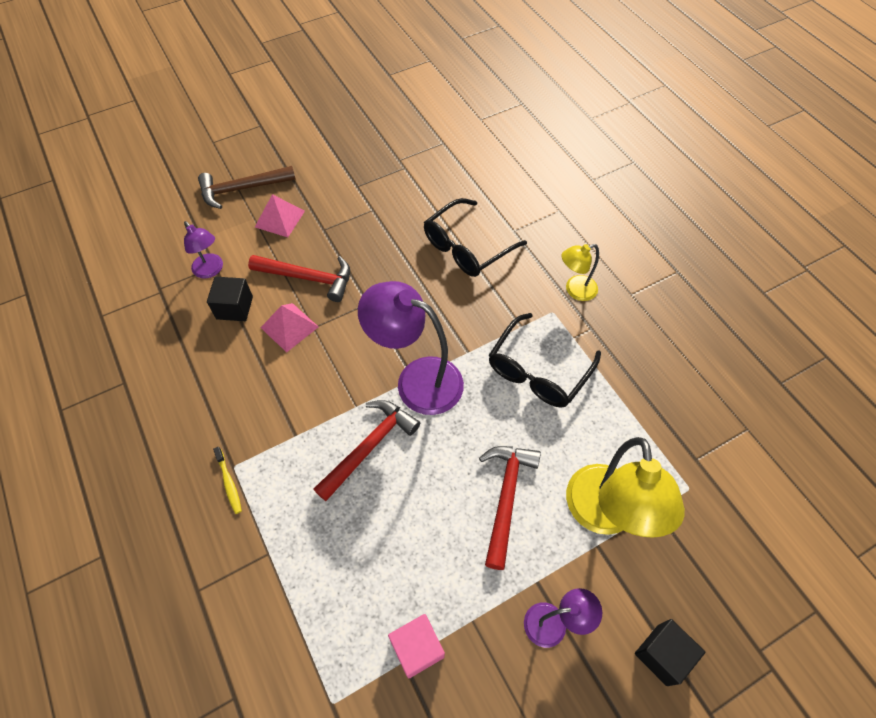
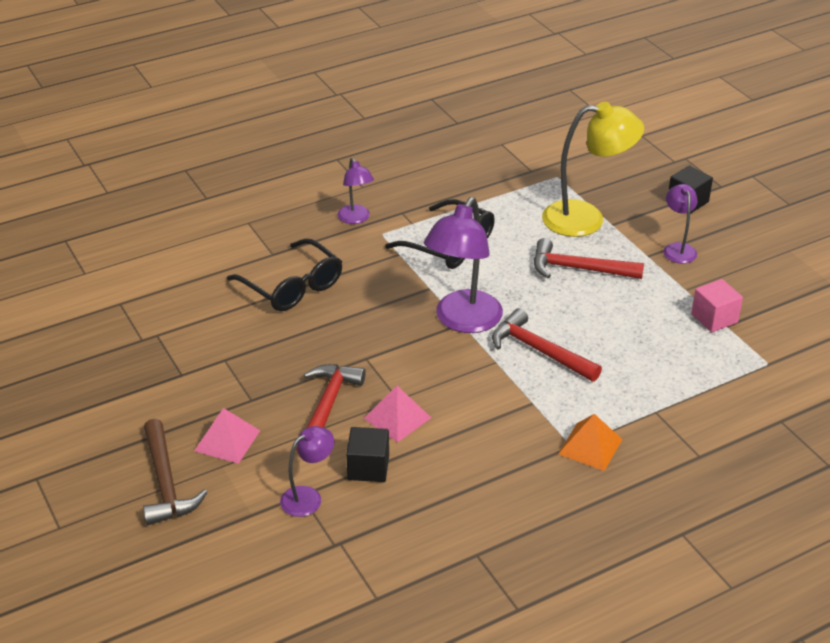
camera: 90 degrees left, 20 degrees down
(229, 483) = (590, 446): yellow toothbrush -> orange pyramid
(575, 290) = (356, 219): yellow lamp -> purple lamp

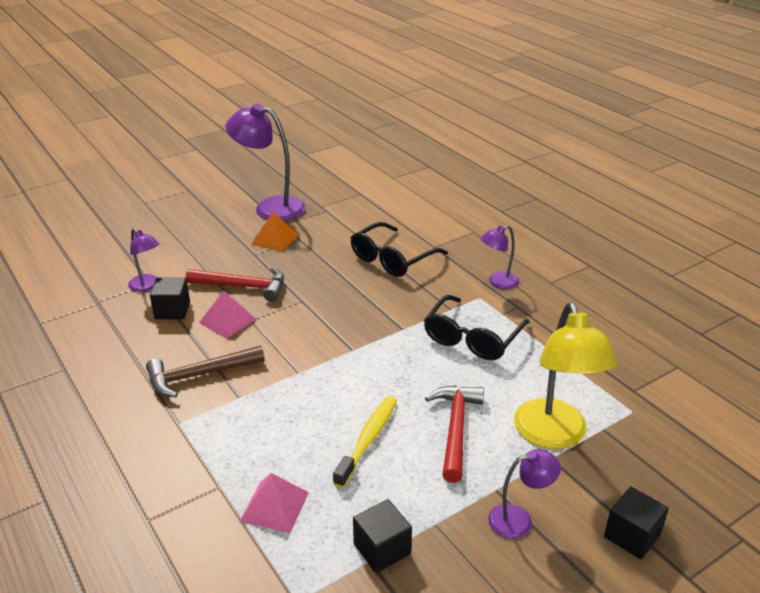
camera: 85 degrees right, 5 degrees down
(166, 483) = (174, 231): brown hammer -> brown hammer (199, 375)
(227, 440) = (212, 249): pink pyramid -> pink pyramid (274, 506)
(463, 321) = (356, 350): purple lamp -> purple lamp (270, 207)
(539, 351) = (315, 400): red hammer -> none
(590, 446) = (175, 436): orange pyramid -> orange pyramid (275, 239)
(593, 319) = (368, 439): none -> yellow toothbrush
(714, 318) = (382, 549): pink cube -> black cube

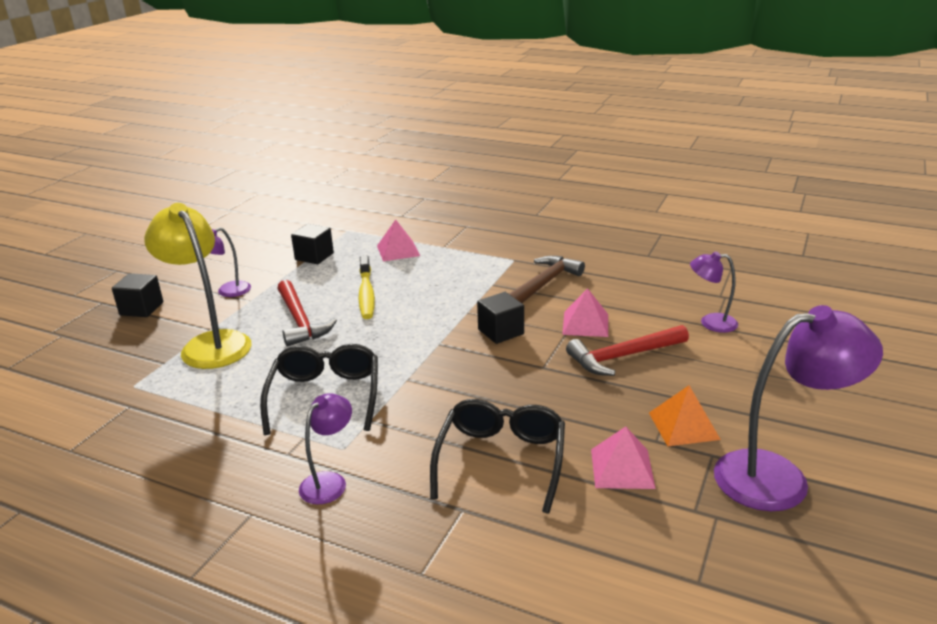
camera: 150 degrees right, 5 degrees down
(172, 310) = (648, 313): black cube -> black cube (500, 332)
(335, 234) = (622, 468): none -> pink pyramid

